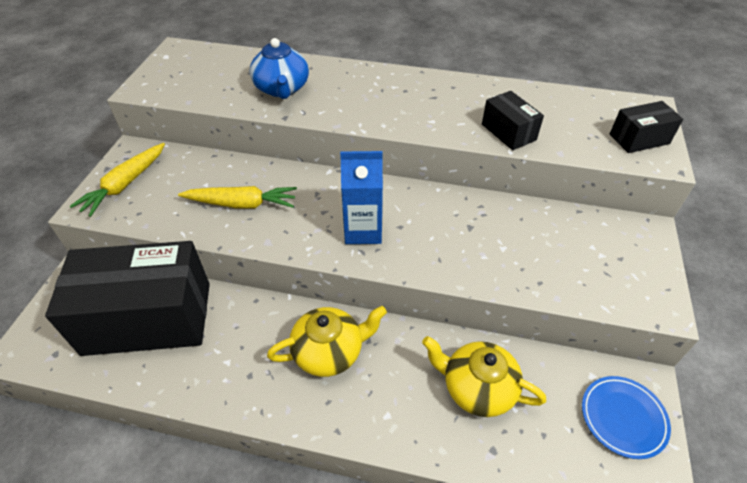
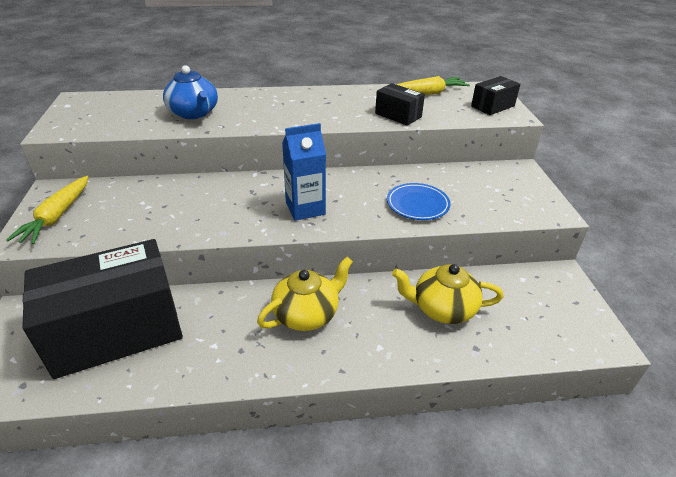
camera: 20 degrees left, 10 degrees down
(242, 204) = (185, 210): yellow carrot -> yellow carrot (427, 93)
(623, 418) = (558, 300): blue plate -> blue plate (417, 204)

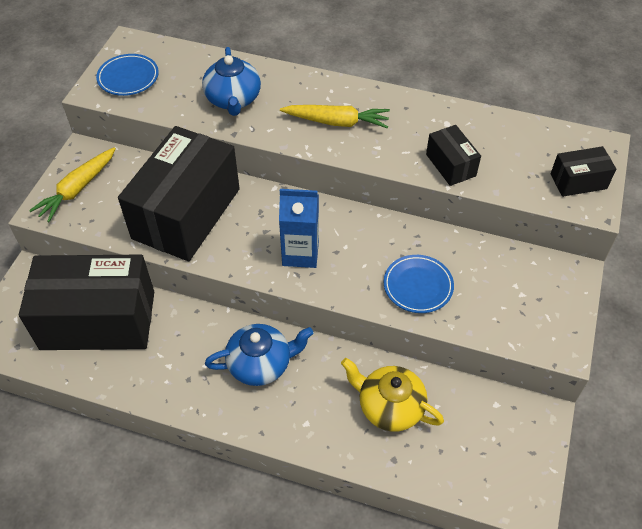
camera: 25 degrees right, 15 degrees up
(85, 117) = (128, 77): none -> blue plate
(182, 208) = (186, 213): none -> black box
(307, 314) = (260, 364): yellow teapot -> blue teapot
(427, 93) = (512, 134): yellow carrot -> yellow carrot (337, 122)

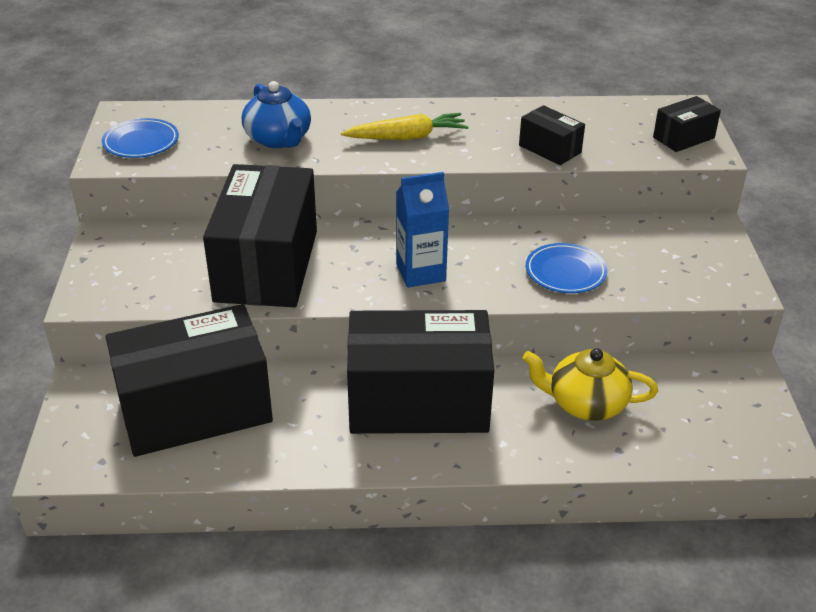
camera: 20 degrees left, 15 degrees down
(77, 189) = (117, 271): yellow carrot -> none
(260, 364) = (418, 402): blue teapot -> black box

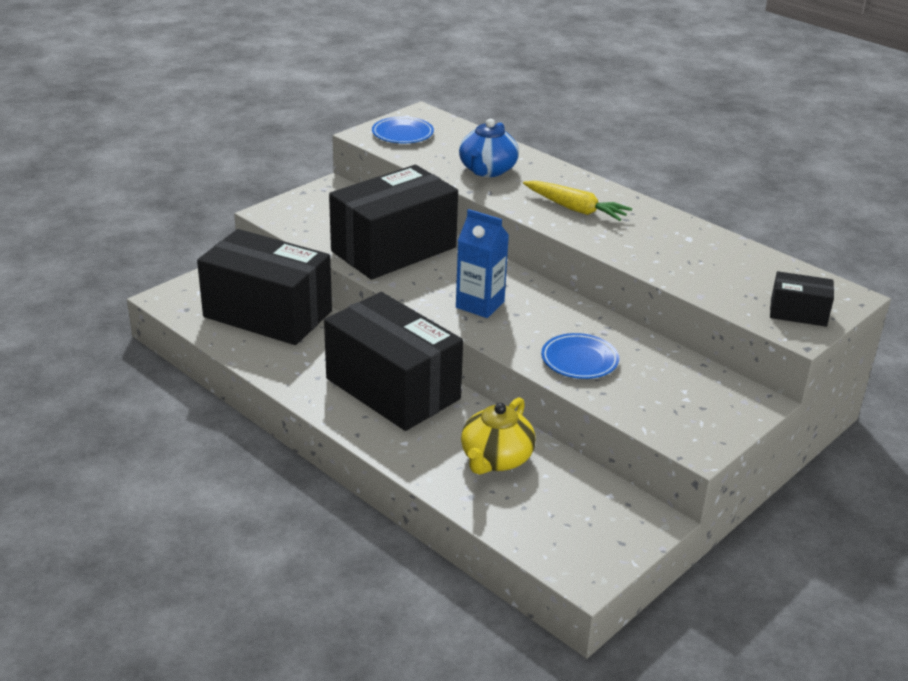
camera: 45 degrees right, 5 degrees down
(550, 149) = (667, 266): black box -> none
(585, 404) = (496, 459): yellow teapot -> yellow teapot turned 120 degrees counterclockwise

